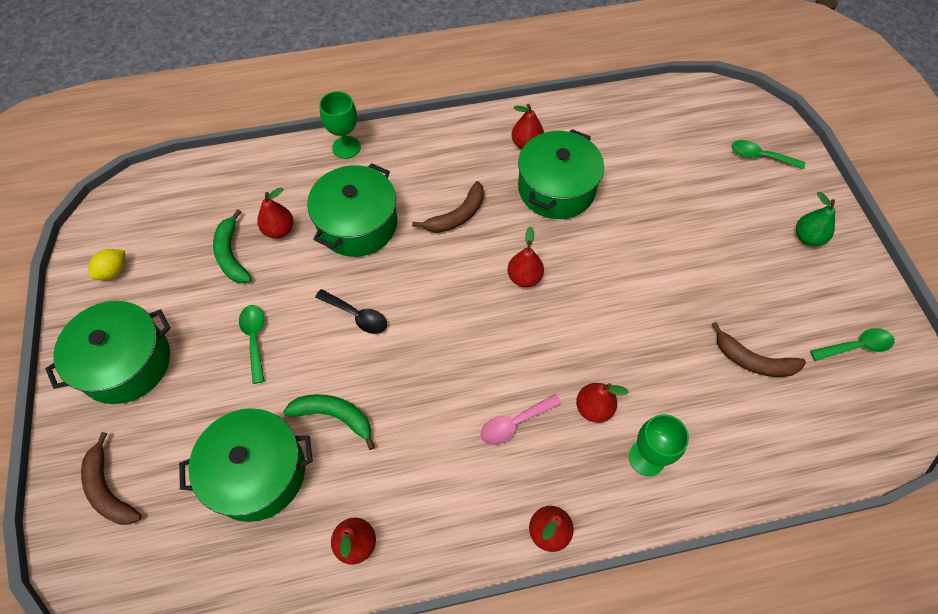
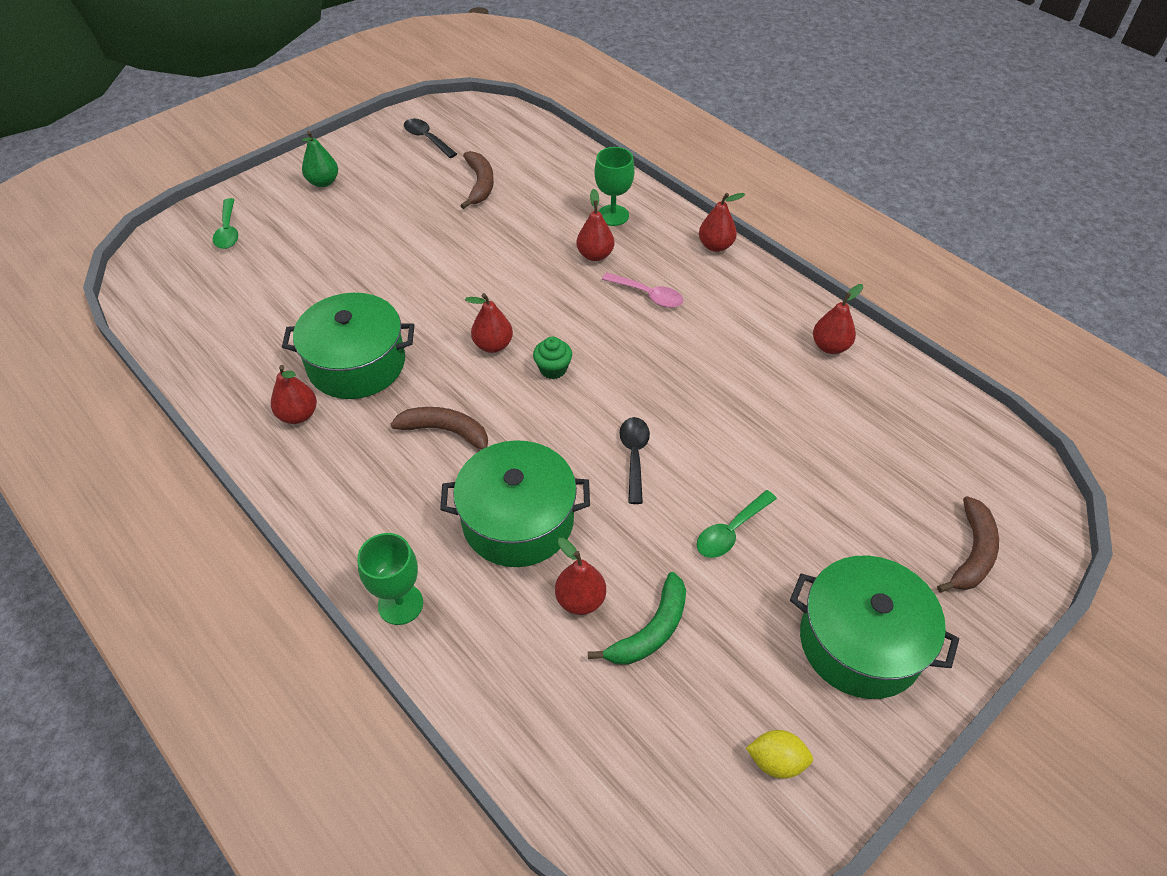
camera: 120 degrees left, 10 degrees down
(257, 472) = (845, 444): green pot -> none
(334, 416) = (747, 416): green banana -> none
(474, 306) = (553, 369): none -> green cupcake
(856, 346) = (427, 139): green spoon -> black spoon

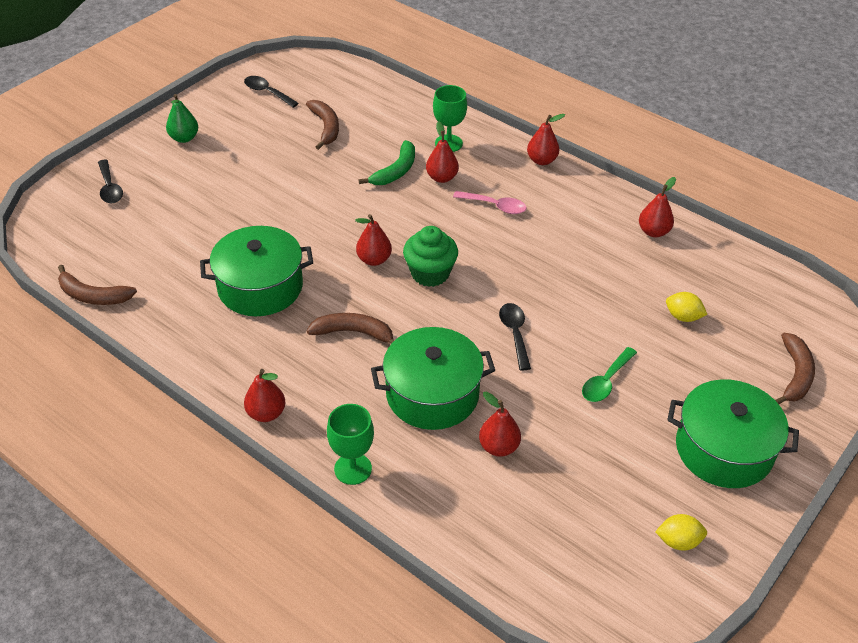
camera: 10 degrees left, 5 degrees down
(172, 353) = (93, 296): none -> brown banana
(228, 231) = (110, 188): green spoon -> black spoon
(298, 415) = (222, 334): red pear -> red pear (266, 413)
(553, 369) = (430, 273): green cupcake -> green cupcake, size x1.64
(650, 631) = (560, 462): green banana -> green banana (396, 171)
(844, 459) = (683, 317): none -> yellow lemon

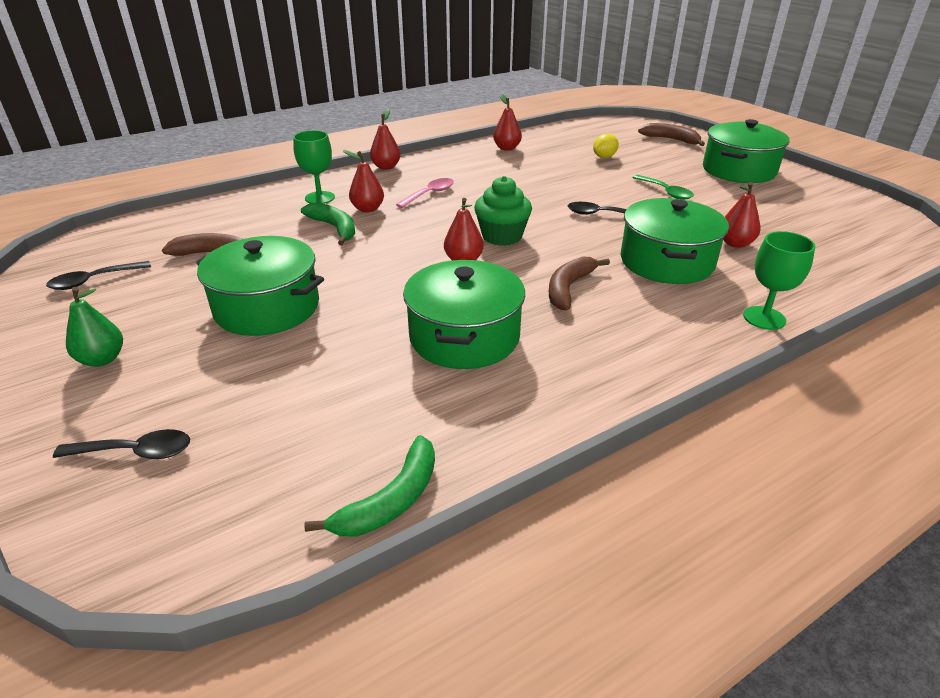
camera: 70 degrees left, 10 degrees down
(93, 296) = (391, 500): brown banana -> green banana
(263, 180) = (267, 307): none -> green pot
(266, 413) = (680, 361): red pear -> none
(678, 541) = (827, 199): yellow lemon -> none

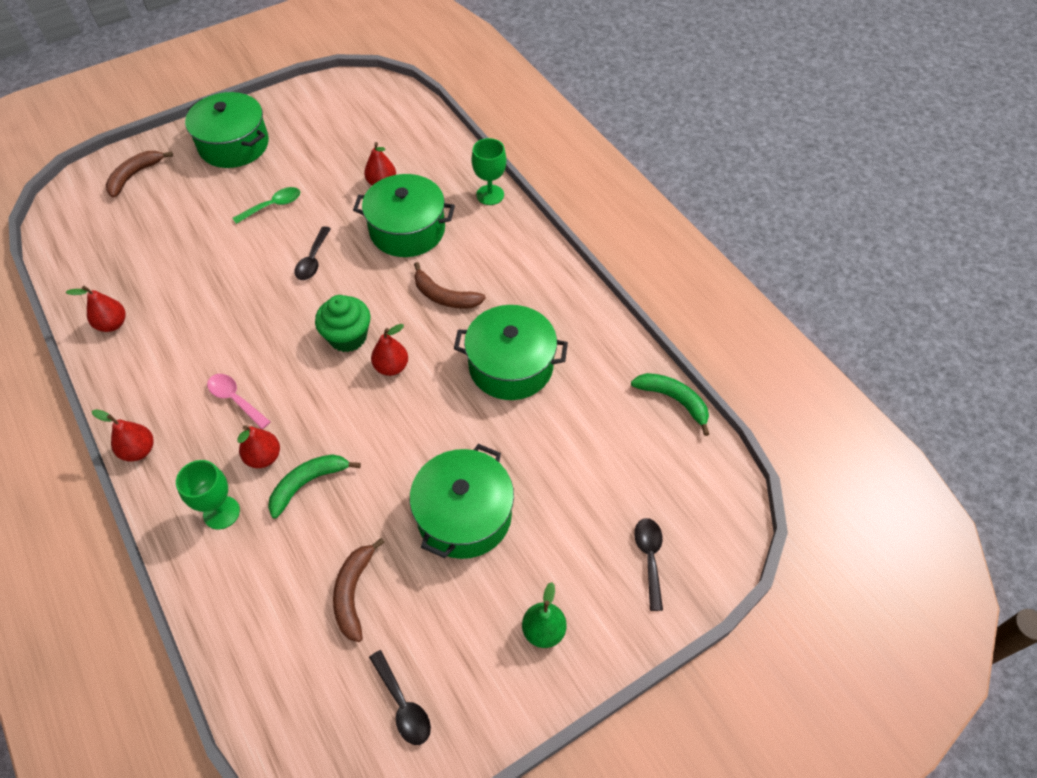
camera: 90 degrees left, 20 degrees up
(604, 157) = (169, 238): yellow lemon -> none

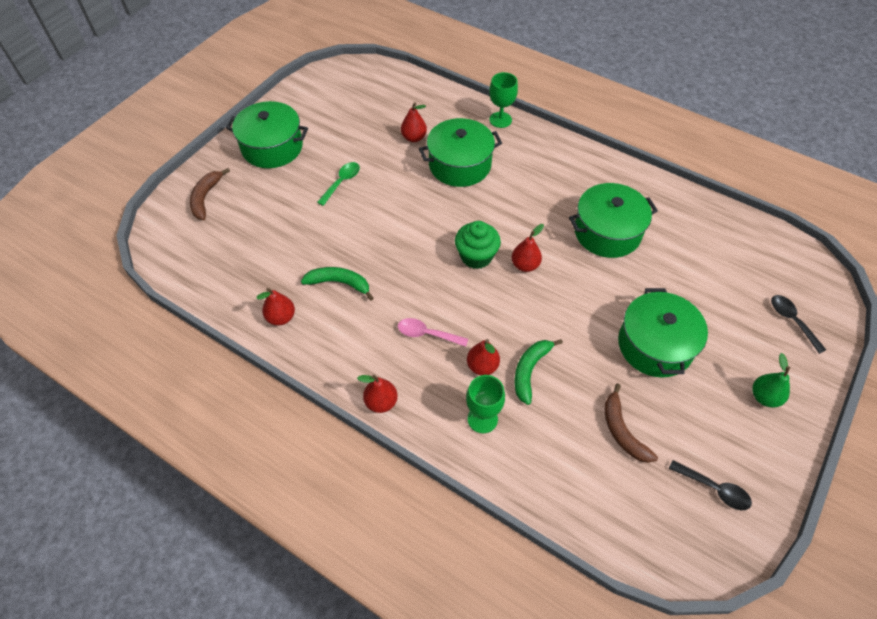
camera: 25 degrees left, 0 degrees up
(313, 260) = (405, 211): black spoon -> none
(444, 296) = (523, 202): brown banana -> none
(674, 400) = (729, 214): green banana -> green banana (339, 283)

